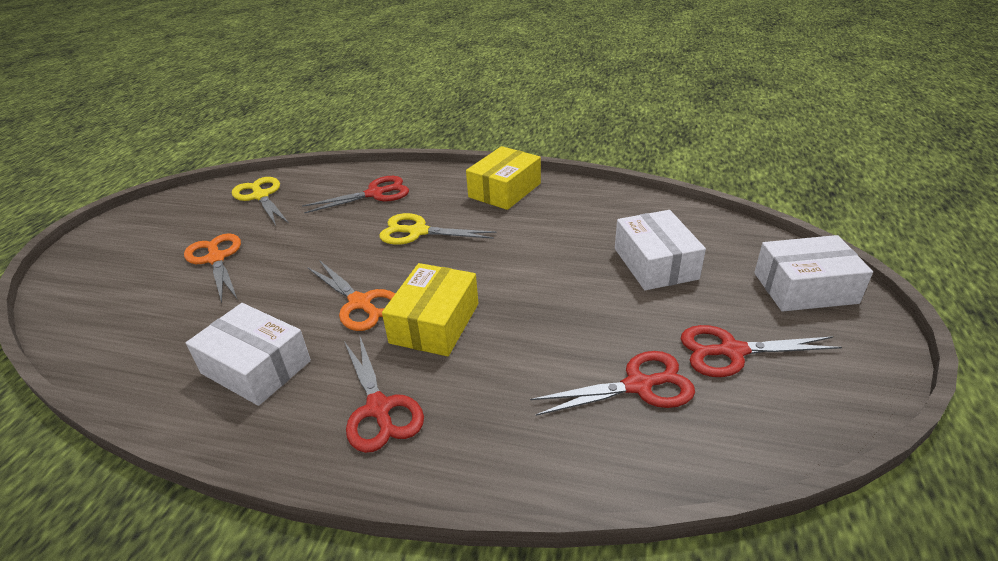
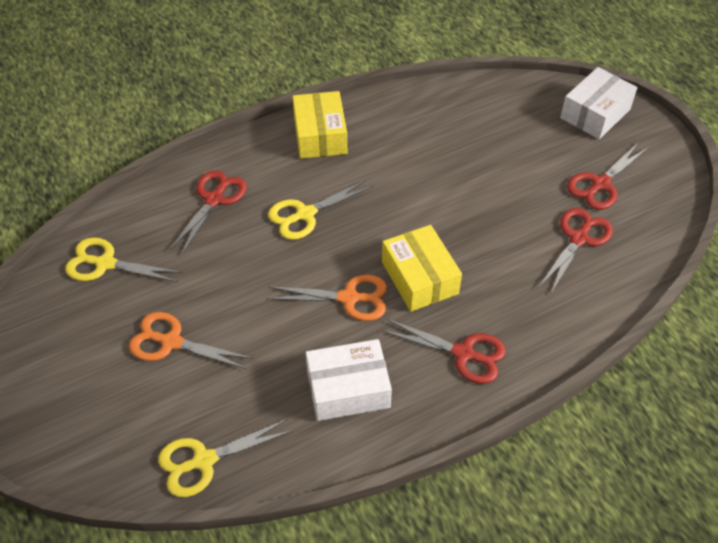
camera: 45 degrees left, 15 degrees up
(105, 344) = (204, 460): none -> yellow scissors
(655, 263) = (498, 144): white box -> none

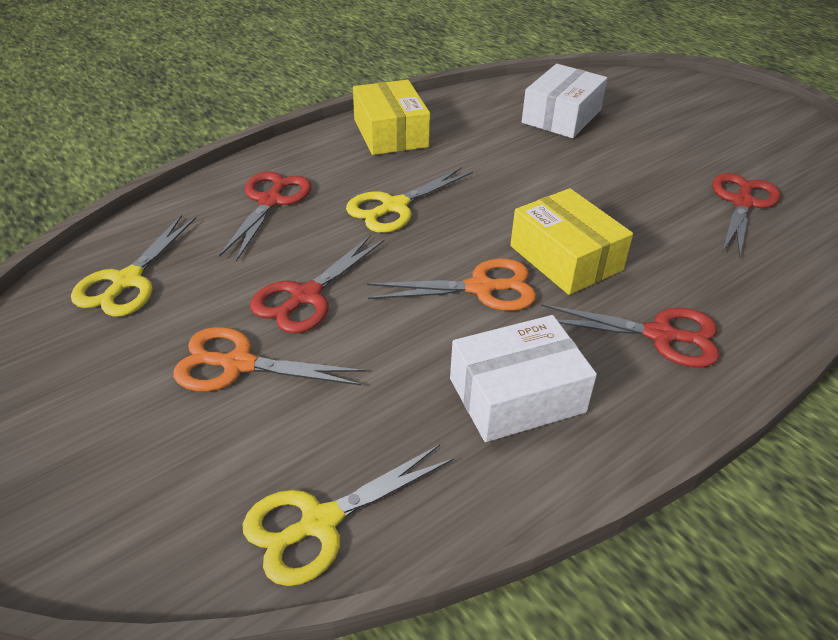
camera: 10 degrees left, 10 degrees down
(106, 264) = (128, 281): yellow scissors -> yellow scissors turned 75 degrees counterclockwise
(595, 113) = (698, 95): white box -> white box (561, 116)
(600, 184) = (738, 152): red scissors -> red scissors (306, 296)

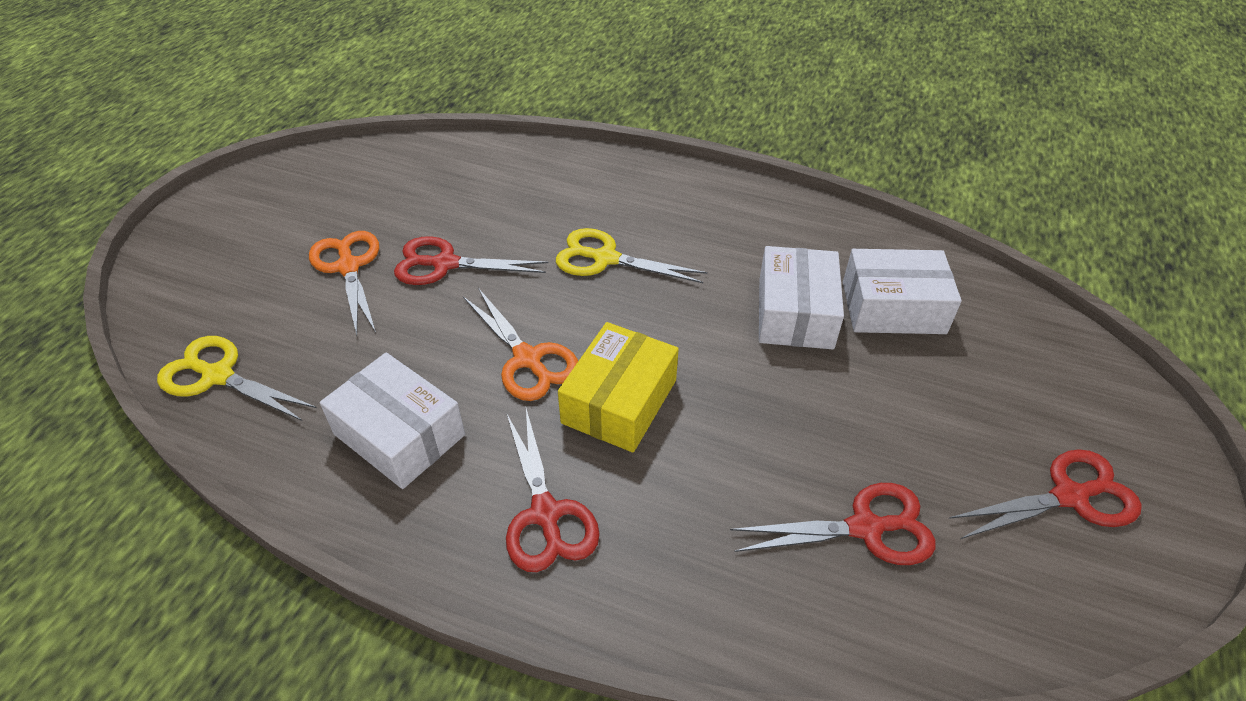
camera: 60 degrees right, 5 degrees up
(128, 281) = (404, 175): yellow scissors -> none
(270, 202) = (551, 190): red scissors -> red scissors (1069, 497)
(391, 133) = (723, 206): yellow box -> none
(535, 151) = (795, 313): none -> white box

